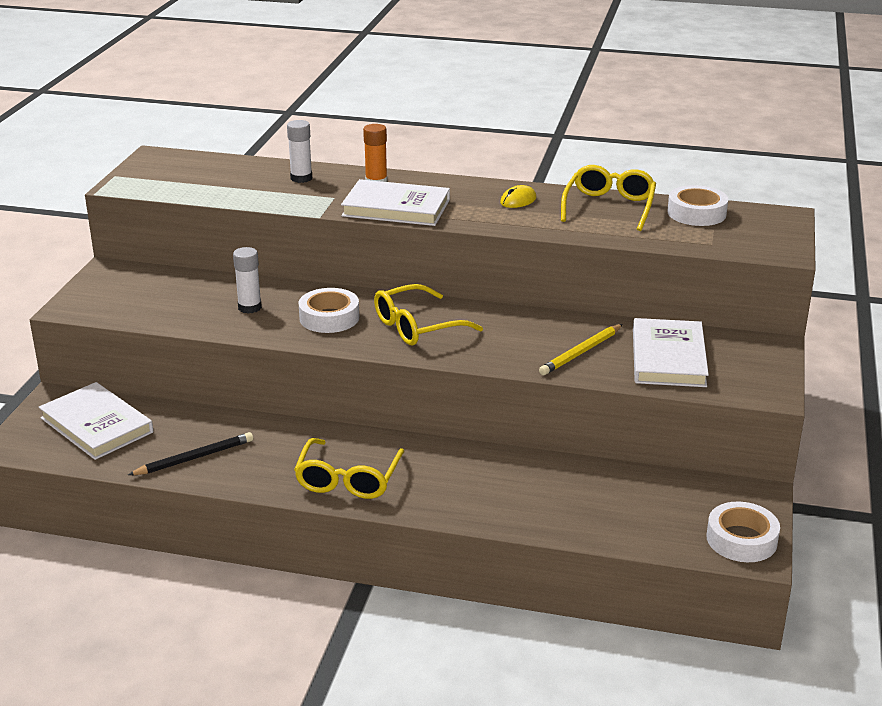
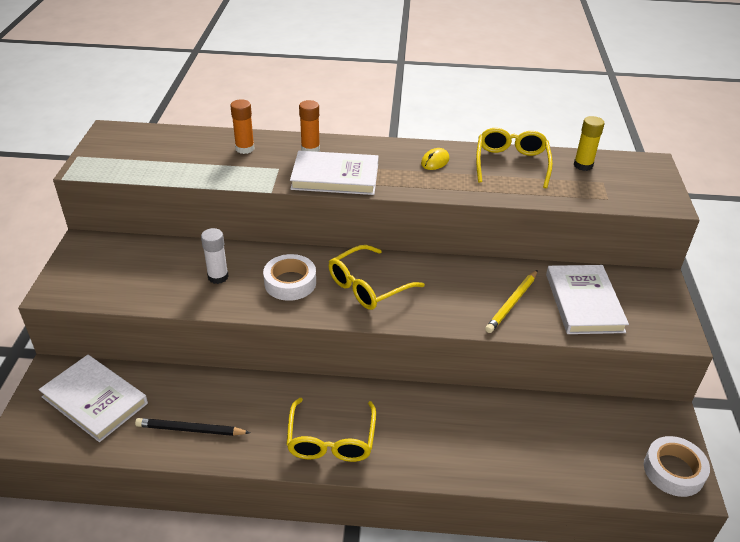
camera: 10 degrees left, 10 degrees up
(194, 458) = (190, 430): black pencil -> black pencil turned 135 degrees counterclockwise
(301, 178) = (245, 148): white glue stick -> orange glue stick
(696, 213) = (583, 165): white tape -> yellow glue stick

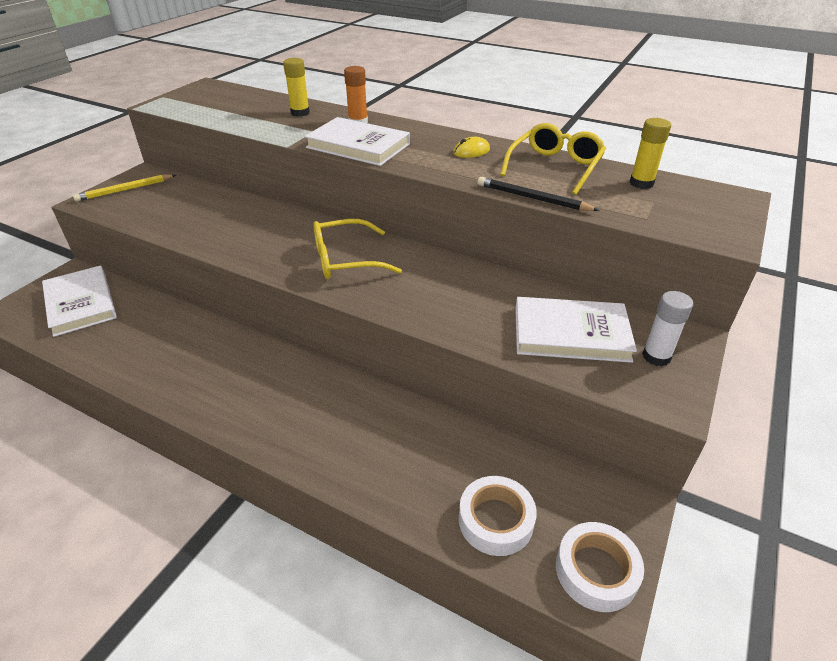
camera: 25 degrees right, 0 degrees up
(190, 430) = (129, 350): black pencil -> black pencil (532, 198)
(218, 277) = (220, 220): white glue stick -> white glue stick (656, 356)
(245, 148) = (300, 113): orange glue stick -> yellow glue stick
(290, 282) = (277, 239): white tape -> white tape (495, 520)
(331, 440) = (237, 399): yellow glasses -> none
(512, 303) = (483, 312): yellow pencil -> yellow pencil (125, 190)
(584, 302) = (571, 333): white book -> white book turned 75 degrees clockwise

